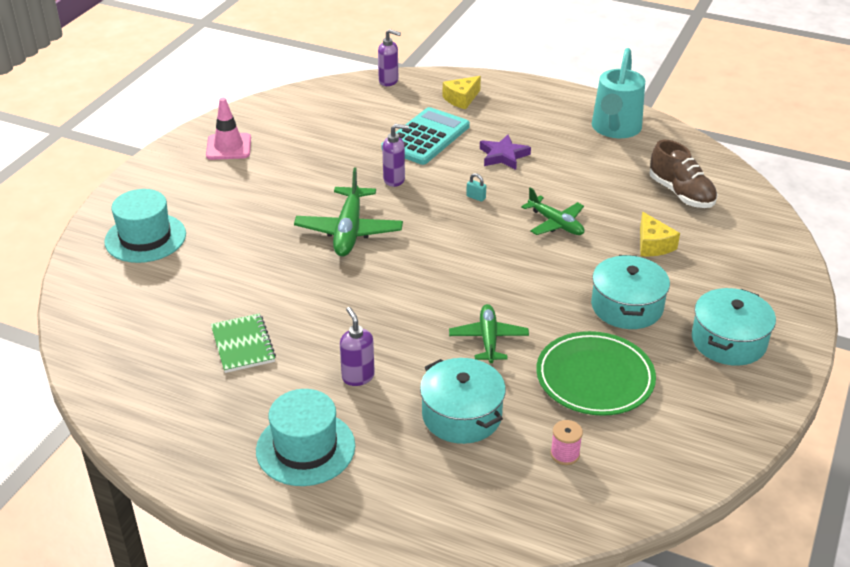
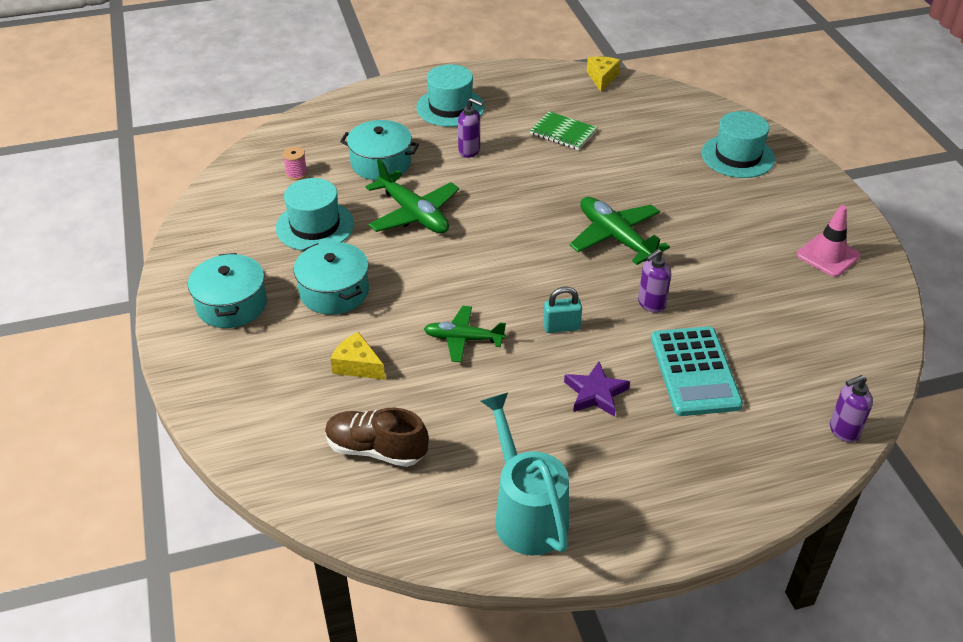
camera: 140 degrees right, 5 degrees up
(461, 99) = (737, 453): yellow cheese -> yellow cheese (602, 78)
(476, 197) = (561, 327): turquoise padlock -> turquoise padlock, size x1.68
(488, 339) = (414, 214): green plane -> green plane, size x1.52
(595, 378) = (315, 226): green plate -> turquoise hat

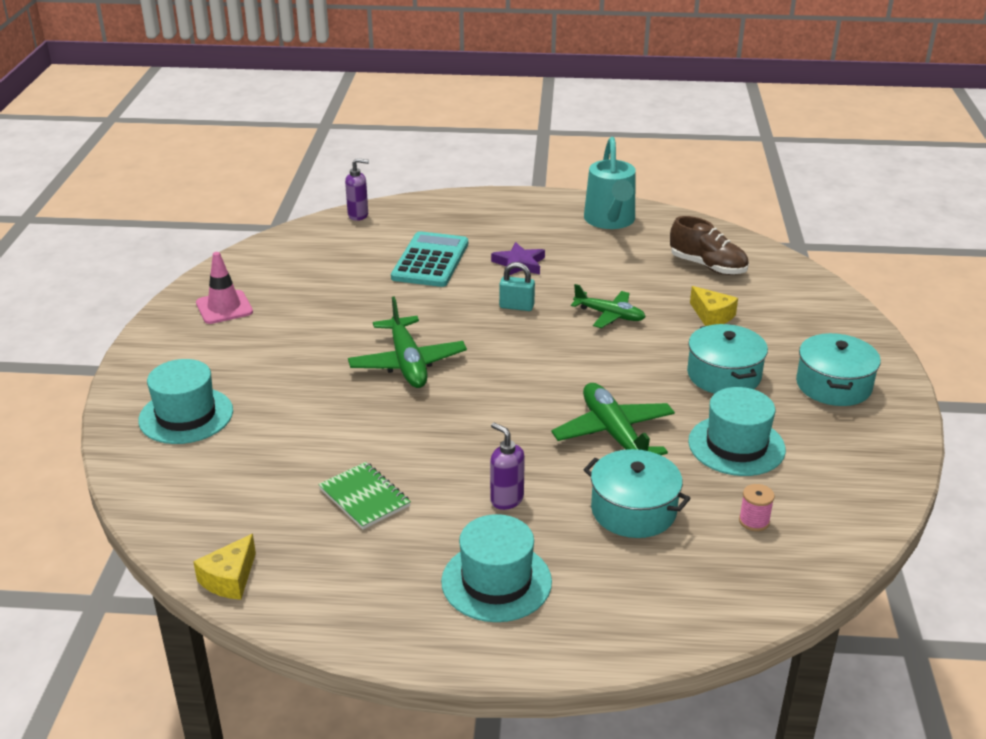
camera: 160 degrees left, 10 degrees down
(651, 304) = (424, 306): purple soap dispenser -> none

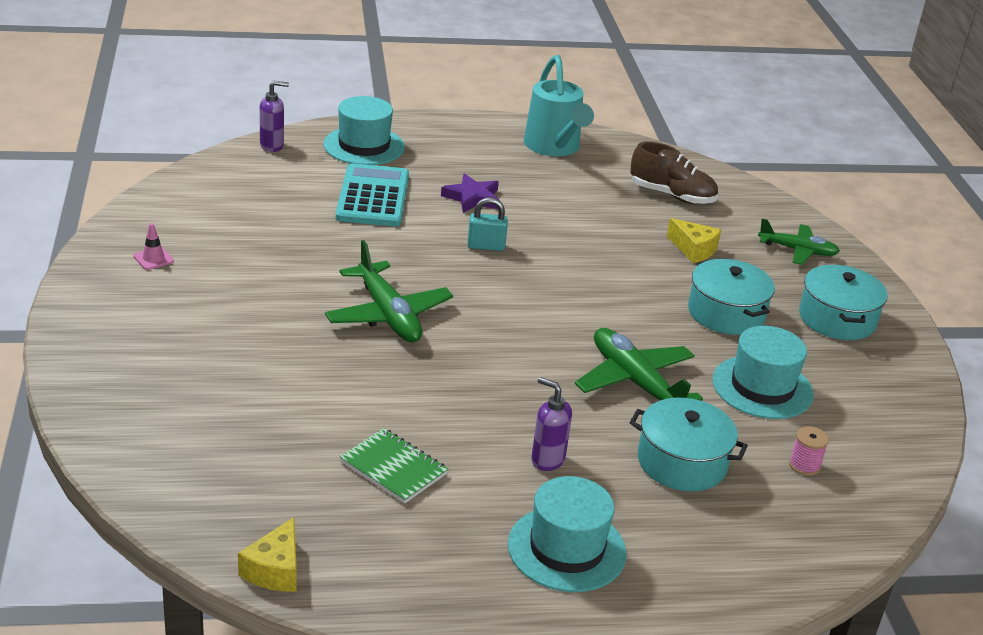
camera: 15 degrees left, 0 degrees up
(186, 415) = (155, 387): turquoise hat -> turquoise hat (364, 146)
(224, 307) = (153, 259): pink traffic cone -> pink traffic cone, size x0.56
(609, 315) = (588, 252): green plane -> green plane (798, 250)

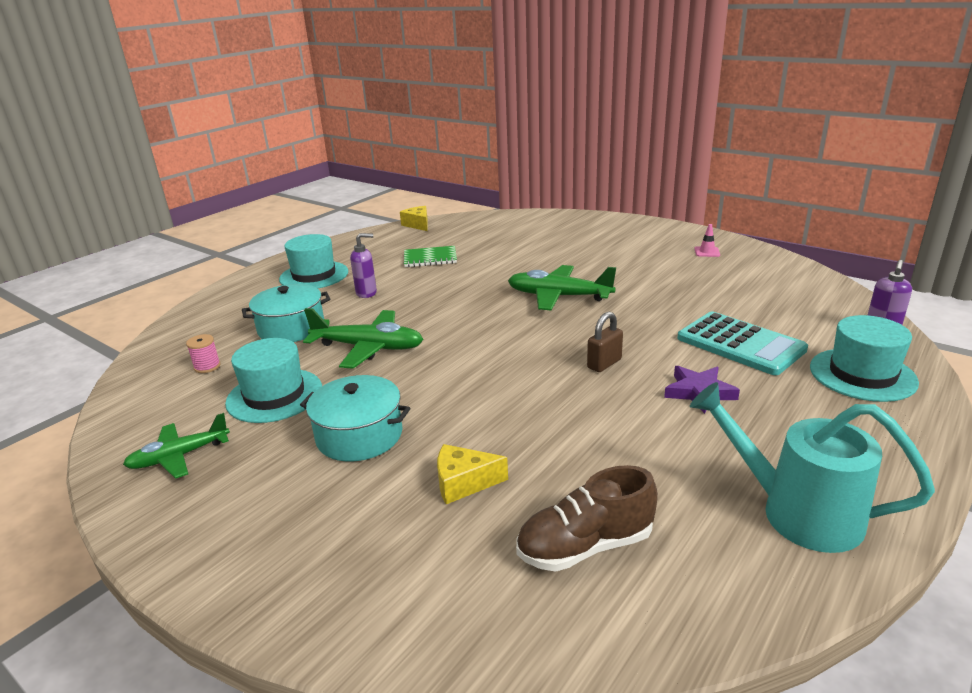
camera: 140 degrees right, 5 degrees down
(486, 246) = (604, 364): turquoise padlock -> brown padlock
(798, 250) = (357, 575): green plane -> green plane (179, 456)
(837, 319) = (247, 503): turquoise pot -> none

